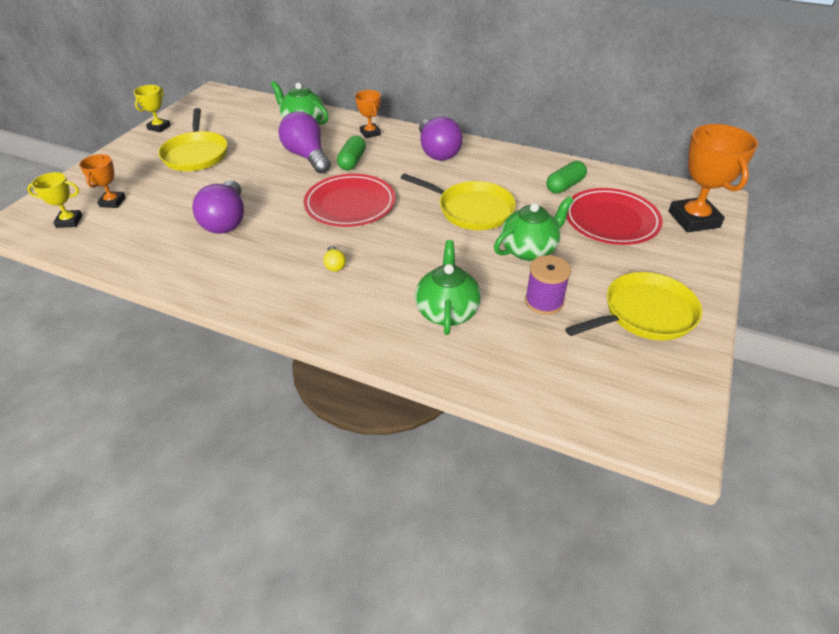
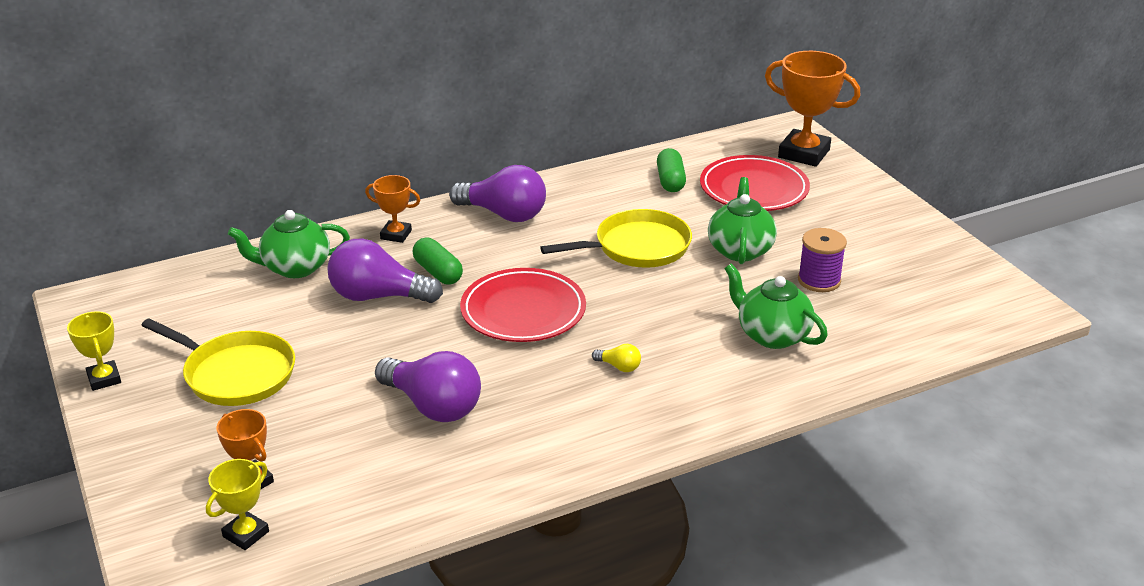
camera: 50 degrees left, 10 degrees down
(645, 314) = (889, 243): yellow pan -> none

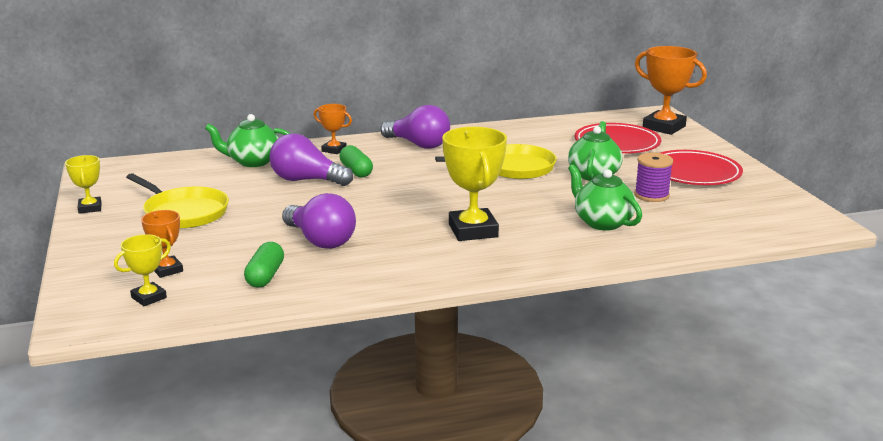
camera: 10 degrees right, 10 degrees down
(523, 311) = (411, 195): red plate -> red plate (694, 173)
(619, 367) = (473, 230): yellow light bulb -> yellow trophy
(670, 181) = (553, 135): green capsule -> green capsule (265, 276)

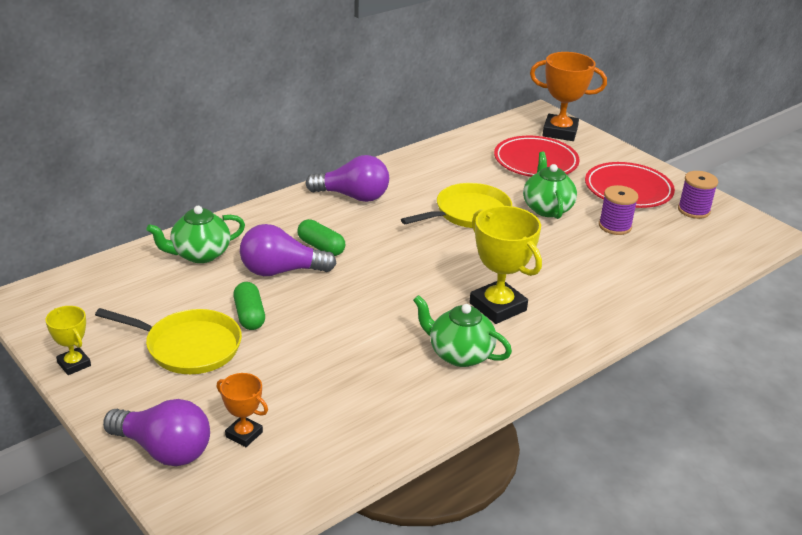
camera: 25 degrees left, 10 degrees up
(149, 297) = (258, 478): yellow trophy -> none
(265, 276) = (352, 417): green capsule -> green capsule (249, 315)
(320, 240) = (366, 354): purple light bulb -> purple light bulb (164, 450)
(334, 150) = (272, 220): orange trophy -> none
(602, 222) = (600, 270): green teapot -> green teapot (459, 354)
(751, 196) = (693, 210): none -> purple spool

